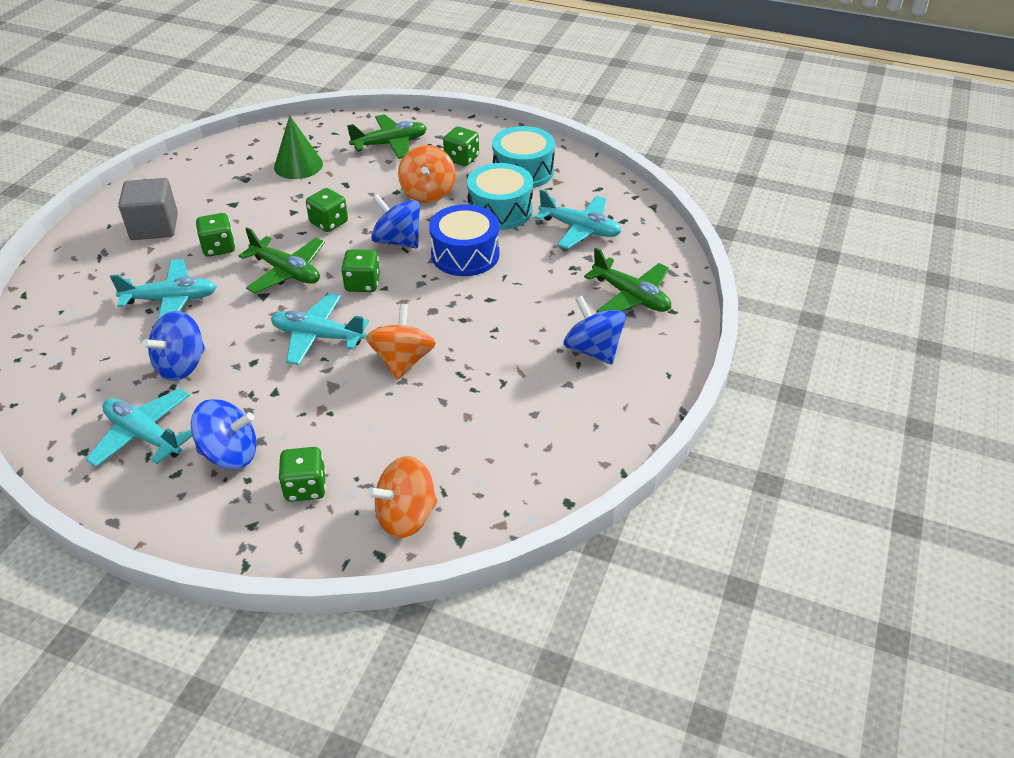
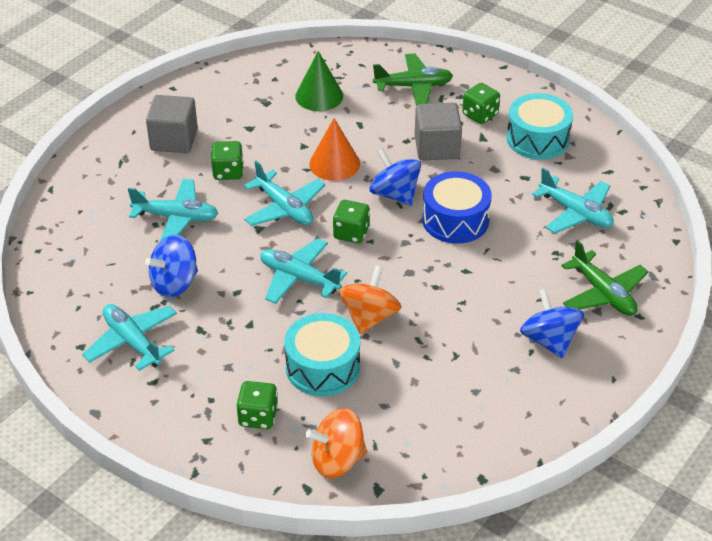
camera: 15 degrees right, 0 degrees up
(230, 454) = (201, 373): blue spinning top -> none
(286, 272) = (284, 208): green plane -> turquoise plane
(329, 223) = (334, 164): green dice -> orange cone
(428, 193) = (437, 147): orange spinning top -> grey cube
(500, 210) = (502, 179): turquoise drum -> turquoise drum (323, 367)

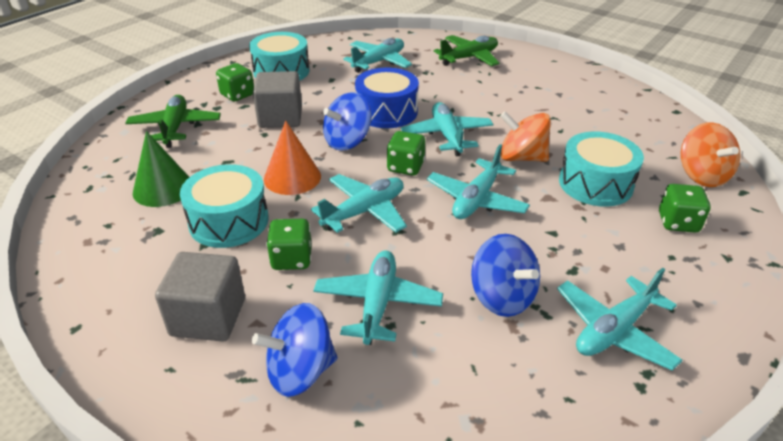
camera: 90 degrees left, 5 degrees down
(275, 136) = (229, 221): none -> turquoise drum
(409, 264) = (447, 136): none -> turquoise plane
(549, 340) = (524, 79): blue spinning top -> blue spinning top (300, 371)

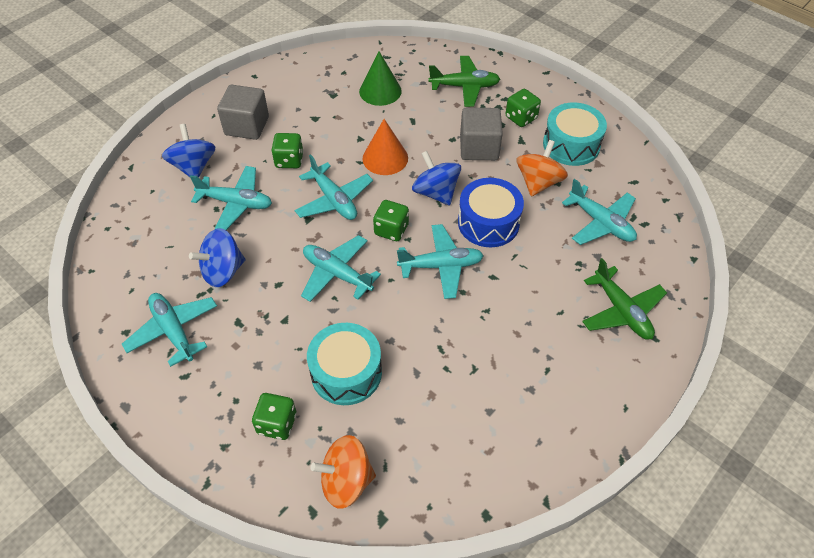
camera: 95 degrees right, 15 degrees up
(229, 221) = (336, 127): turquoise drum -> none
(521, 157) = (397, 320): orange spinning top -> orange spinning top (538, 182)

